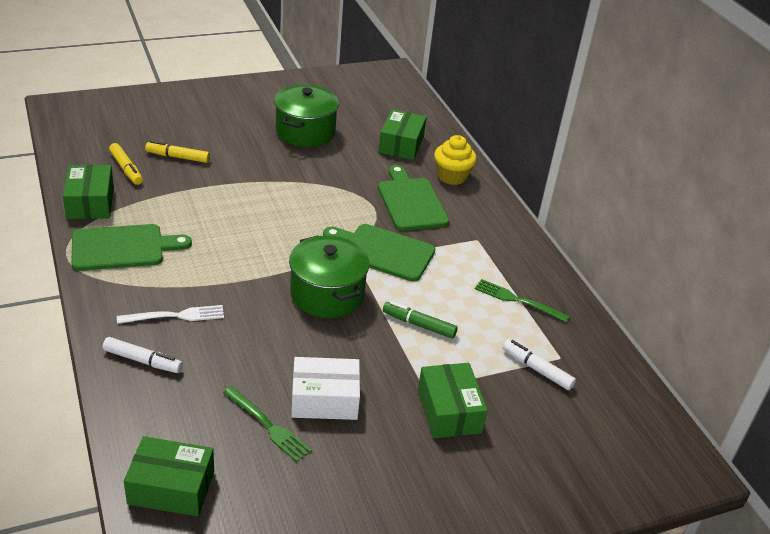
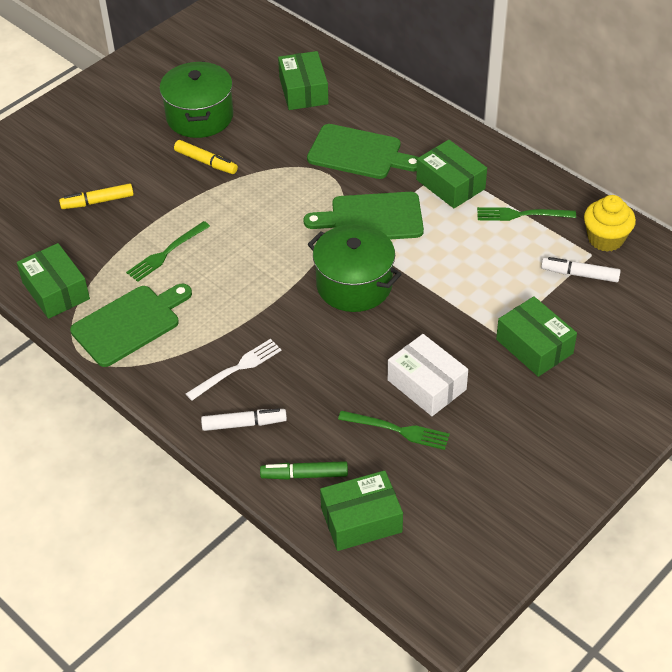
camera: 20 degrees left, 10 degrees up
(126, 169) = (57, 237): yellow marker -> yellow marker (206, 162)
(196, 211) = (166, 253): none -> green fork
(324, 399) = (426, 385): white box -> white box turned 75 degrees clockwise
(411, 202) = (359, 153): green cutting board -> green cutting board turned 150 degrees clockwise
(419, 325) = (455, 278): green marker -> green marker (304, 475)
(452, 176) = (377, 107): yellow cupcake -> yellow cupcake (605, 239)
(471, 253) = (450, 184): none -> green box

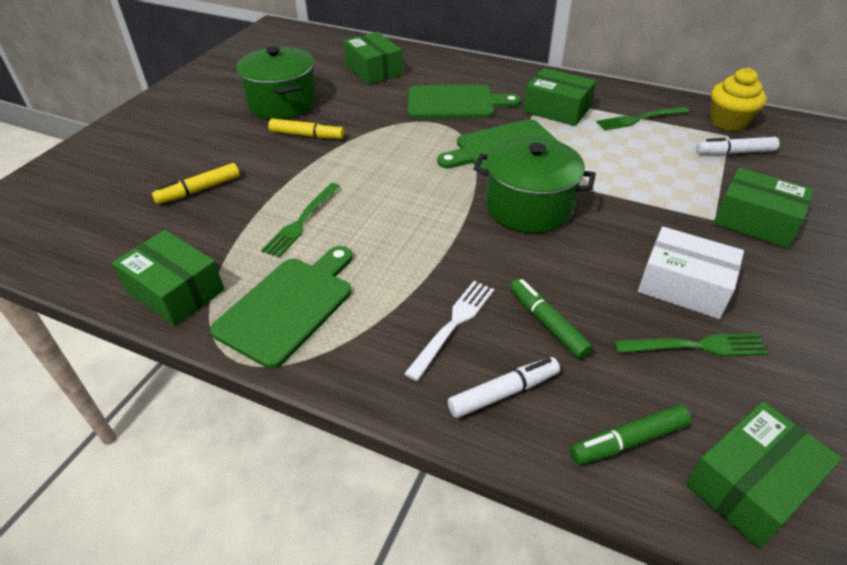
camera: 20 degrees left, 5 degrees down
(304, 386) = (547, 324): none -> green marker

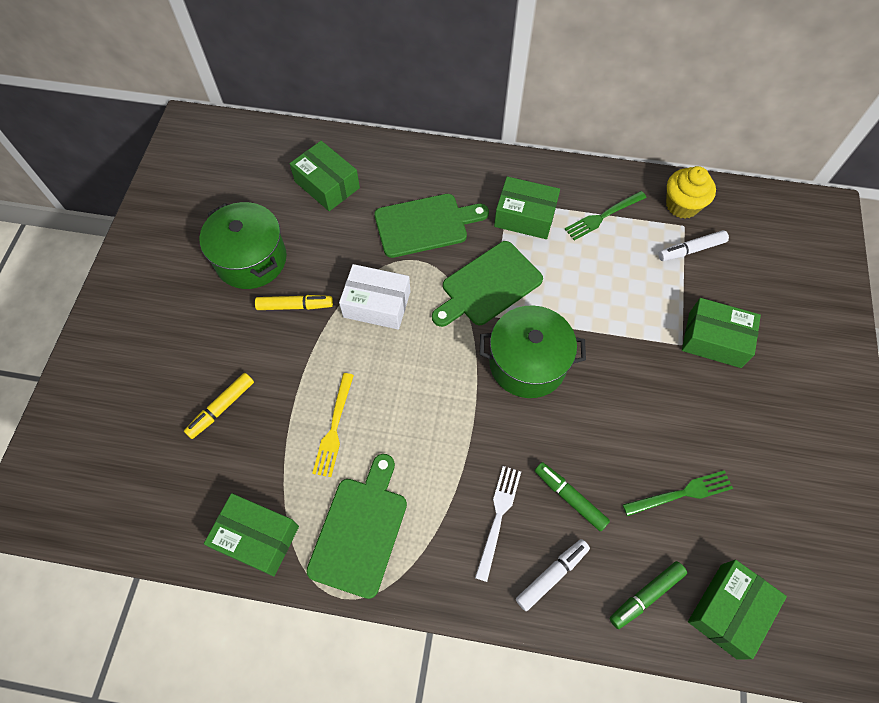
camera: 15 degrees left, 20 degrees up
(301, 221) = (334, 428): green fork -> yellow fork
(683, 286) = (666, 431): white box -> white box (377, 304)

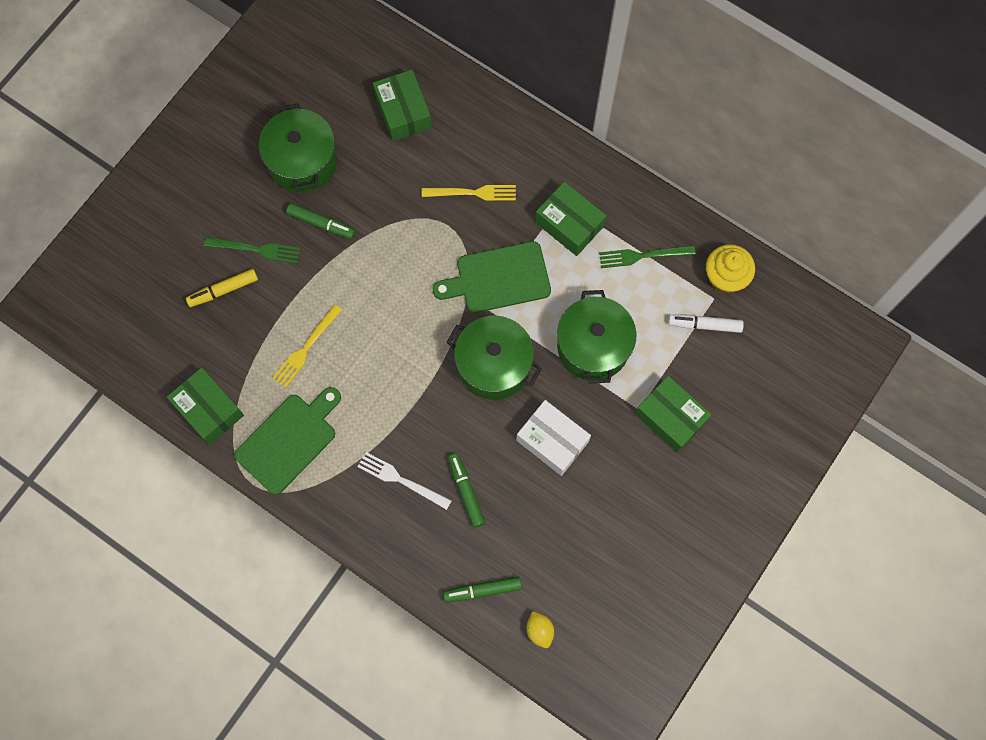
camera: 25 degrees right, 10 degrees up
(295, 306) = (321, 223): yellow marker -> green marker
(377, 304) = (392, 253): white box -> white box (552, 441)
(425, 225) = (473, 193): green cutting board -> yellow fork
(498, 517) = (401, 480): white fork -> white fork turned 105 degrees counterclockwise
(551, 575) = (418, 542): white marker -> none
(607, 308) = (593, 346): none -> green pot
(681, 493) = (558, 530): green fork -> green fork (256, 249)
(728, 610) = (539, 630): green box -> yellow lemon

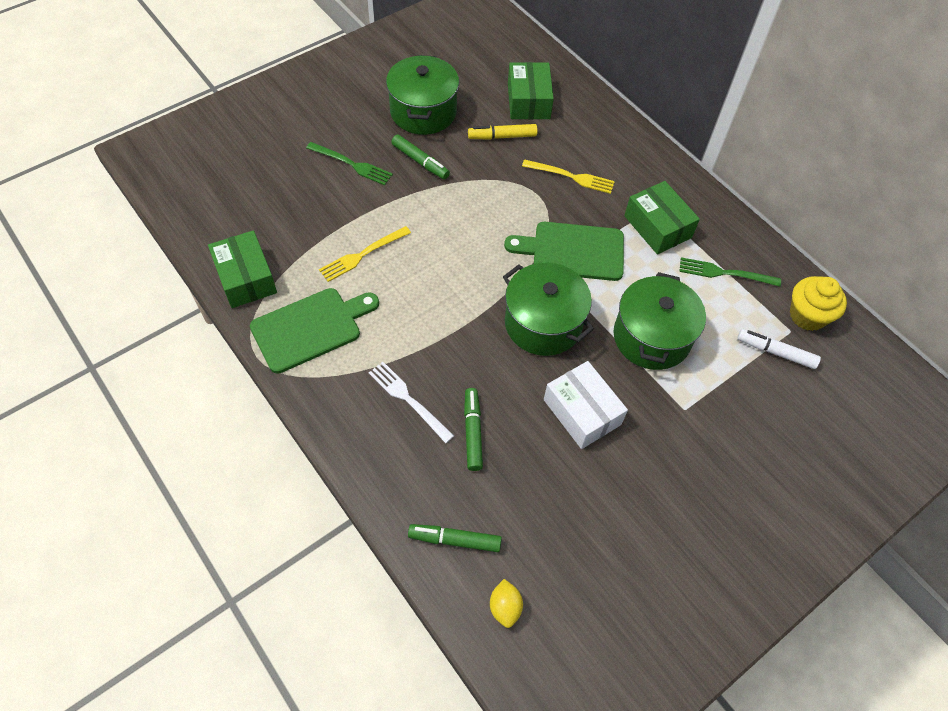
camera: 15 degrees right, 15 degrees down
(223, 290) = (307, 187): yellow marker -> yellow marker (502, 136)
(670, 417) = (718, 428): green box -> none

